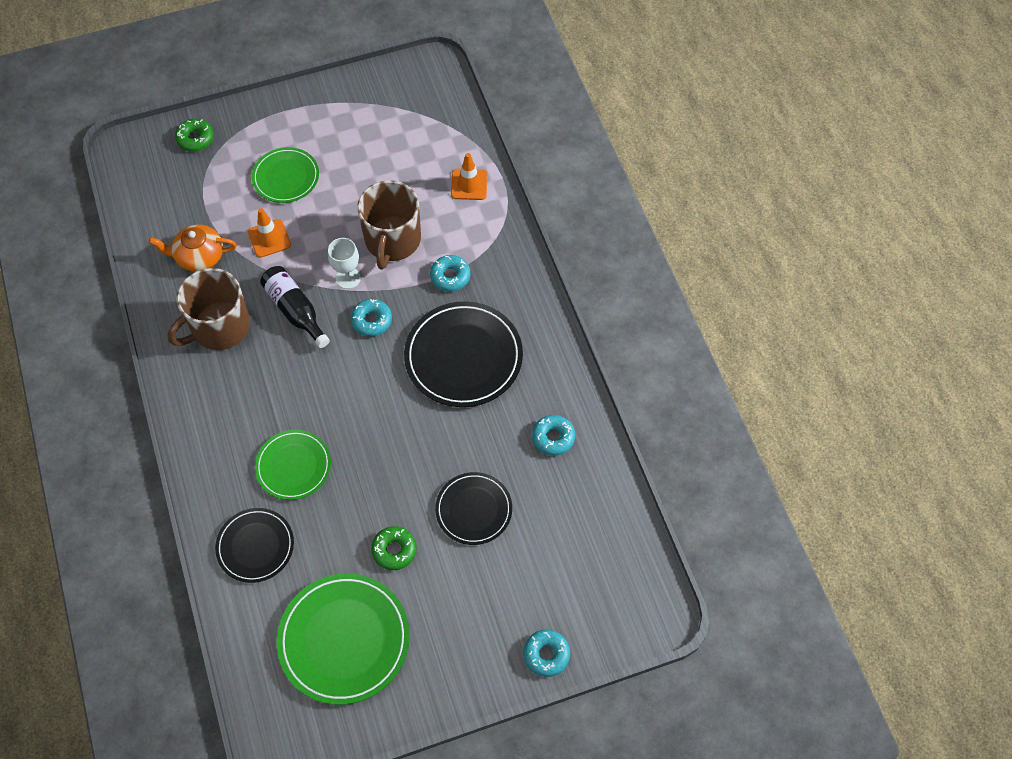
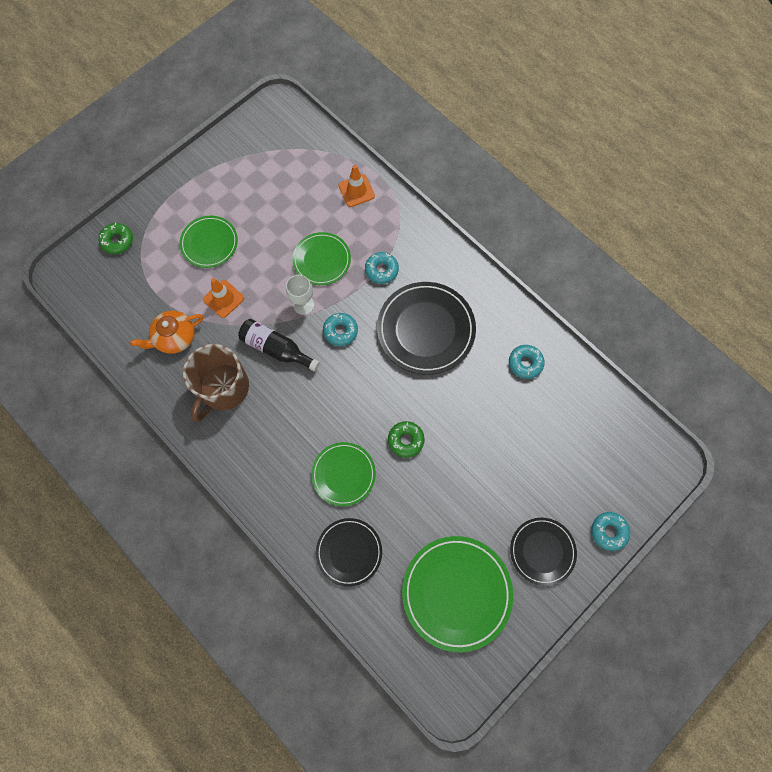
camera: 25 degrees left, 10 degrees up
(392, 241) = (321, 260): brown mug -> green plate
(394, 550) = (456, 505): green donut -> green donut (406, 440)
(473, 510) = (497, 445): black plate -> black plate (542, 551)

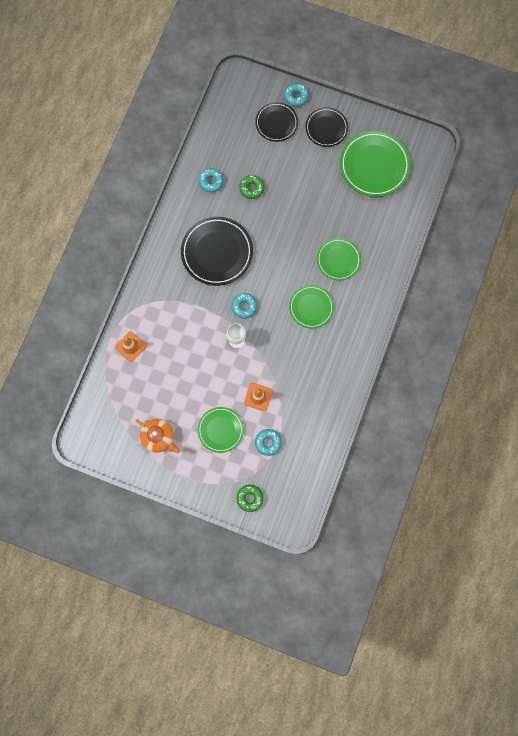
camera: 115 degrees left, 5 degrees up
(174, 337) = (302, 415): orange teapot -> orange teapot (158, 437)
(223, 388) = (321, 363): brown mug -> none
(276, 348) = (277, 342): black bottle -> none
(321, 260) = (197, 344): green plate -> green plate (311, 307)
(349, 552) = (382, 235): black plate -> black plate (276, 123)
(381, 270) = (186, 300): turquoise donut -> turquoise donut (268, 442)
(406, 440) = (298, 232): green donut -> green donut (252, 188)

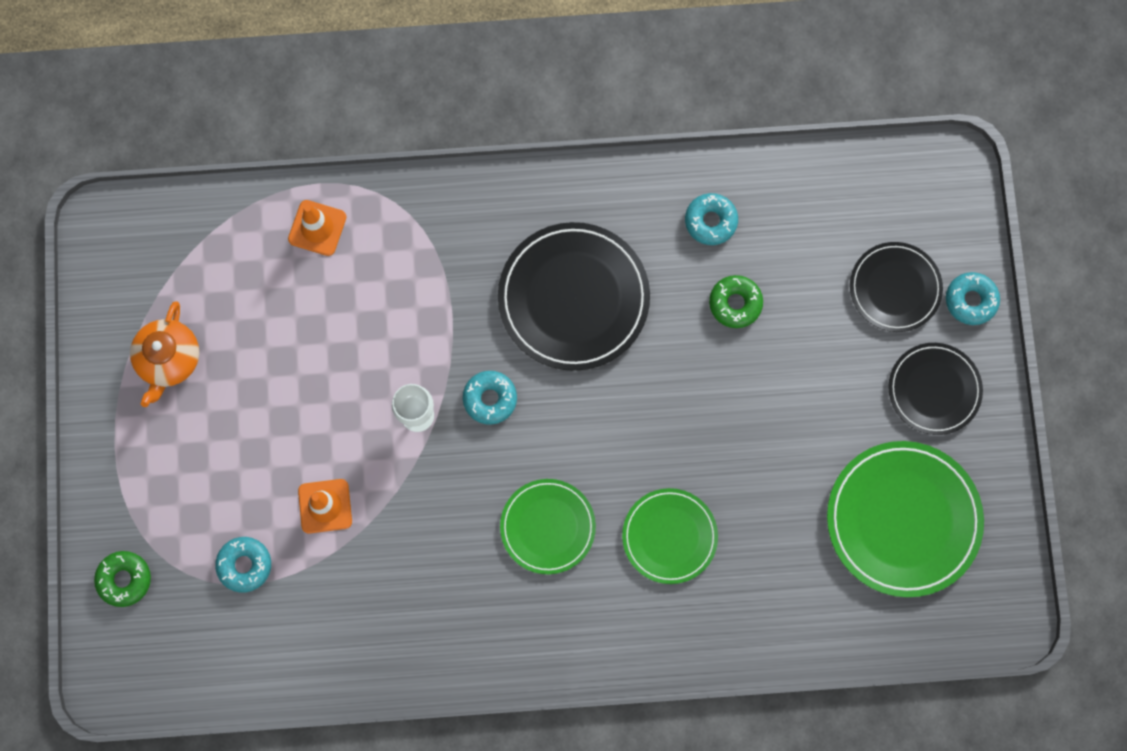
camera: 65 degrees right, 0 degrees up
(220, 430) = (231, 465): green plate -> none

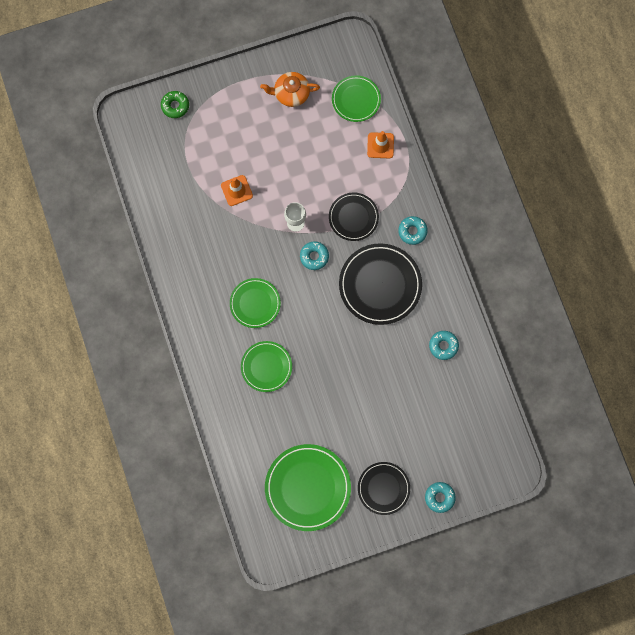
camera: 75 degrees right, 0 degrees up
(218, 247) = (356, 100): none -> green plate
(245, 565) = (197, 160): turquoise donut -> turquoise donut (412, 231)
(735, 303) = (401, 370): green donut -> none
(895, 288) = (434, 454): black plate -> black plate (353, 217)

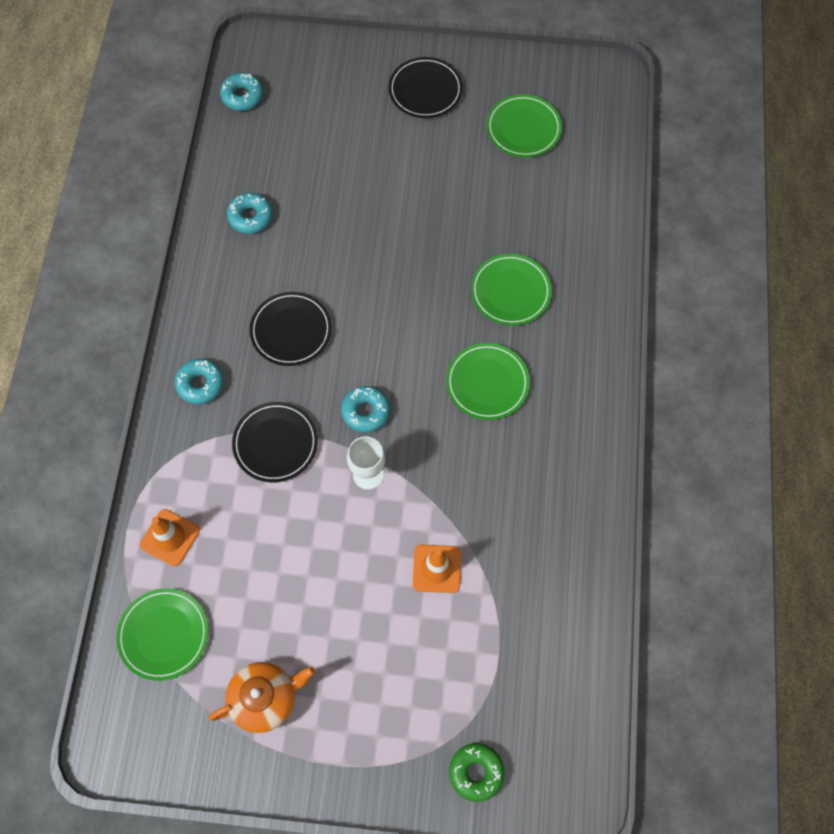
camera: 155 degrees left, 10 degrees down
(291, 93) = (265, 698): orange teapot -> orange teapot turned 45 degrees counterclockwise
(307, 487) = (523, 128): green plate -> green plate, size x0.61
(380, 285) = (291, 330): black plate -> black plate, size x0.61
(439, 497) = (360, 54): turquoise donut -> turquoise donut (242, 96)

